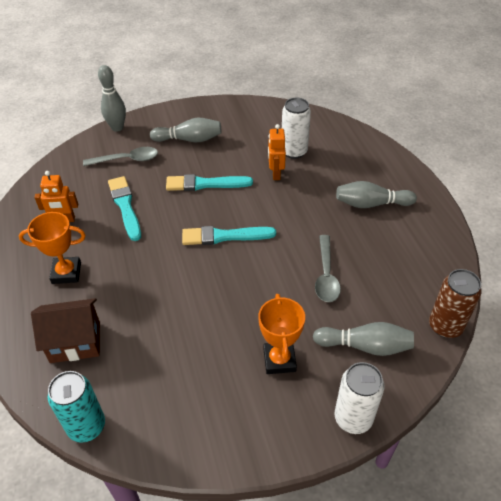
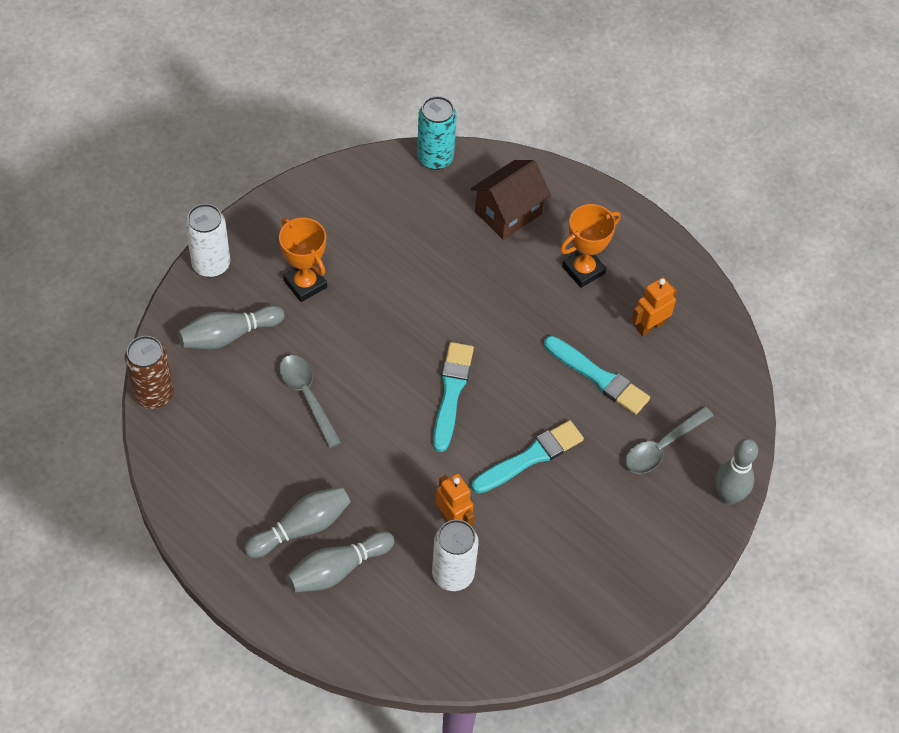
camera: 145 degrees right, 10 degrees up
(189, 139) = (611, 524): grey bowling pin -> grey bowling pin (337, 569)
(224, 236) = (451, 392): turquoise brush -> turquoise brush turned 45 degrees counterclockwise

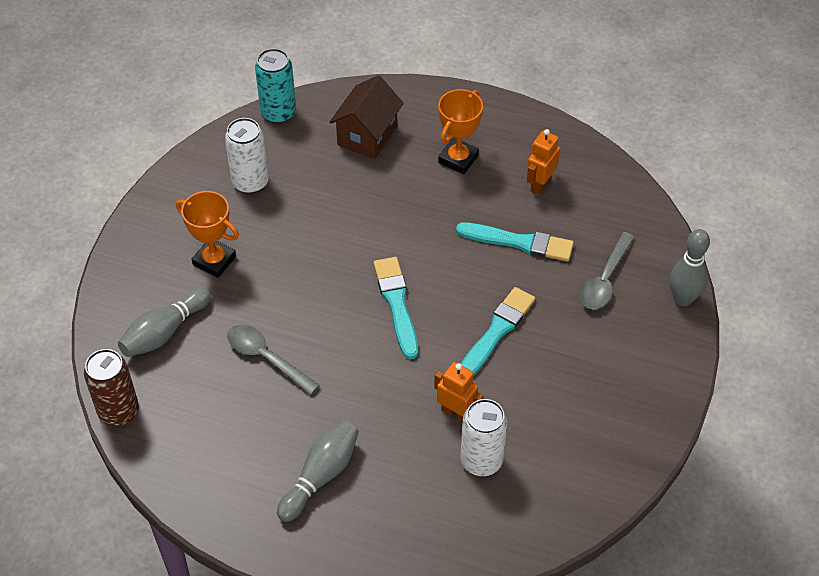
camera: 20 degrees left, 5 degrees down
(211, 264) = (116, 276): white can -> white can (250, 182)
(337, 569) = (373, 500): grey bowling pin -> none

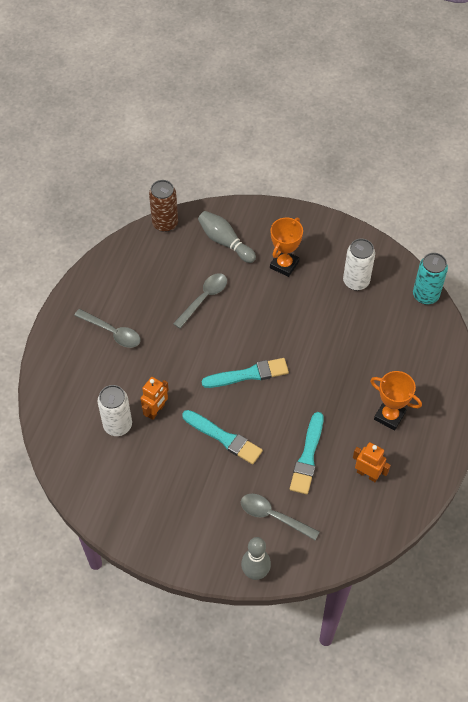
camera: 90 degrees right, 5 degrees up
(321, 476) = (112, 332): grey bowling pin -> grey spoon
(367, 135) = (408, 354): brown house -> none

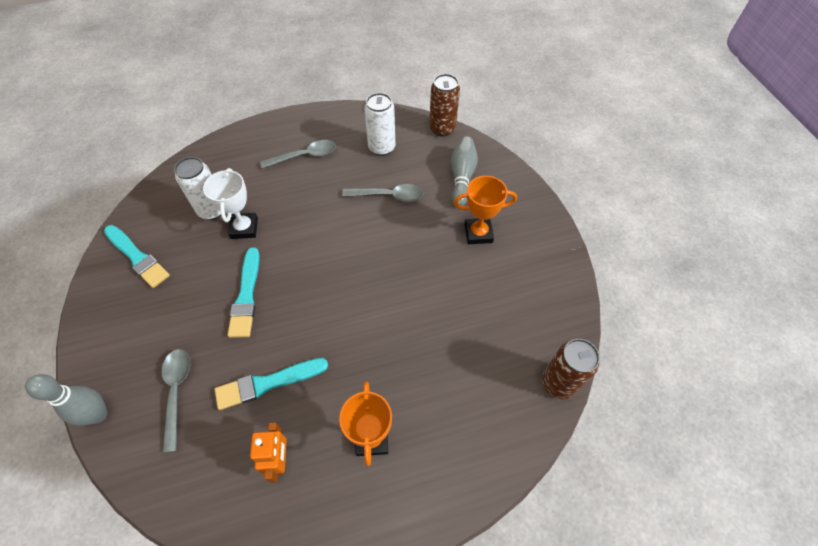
camera: 55 degrees right, 0 degrees up
(112, 332) = (305, 156): grey spoon -> grey spoon turned 105 degrees counterclockwise
(156, 411) = (244, 228): orange robot -> white trophy
(248, 374) = (332, 275): turquoise brush -> turquoise brush (137, 257)
(356, 281) = (514, 304): white can -> white can (381, 147)
(425, 295) = (558, 383): turquoise can -> brown can

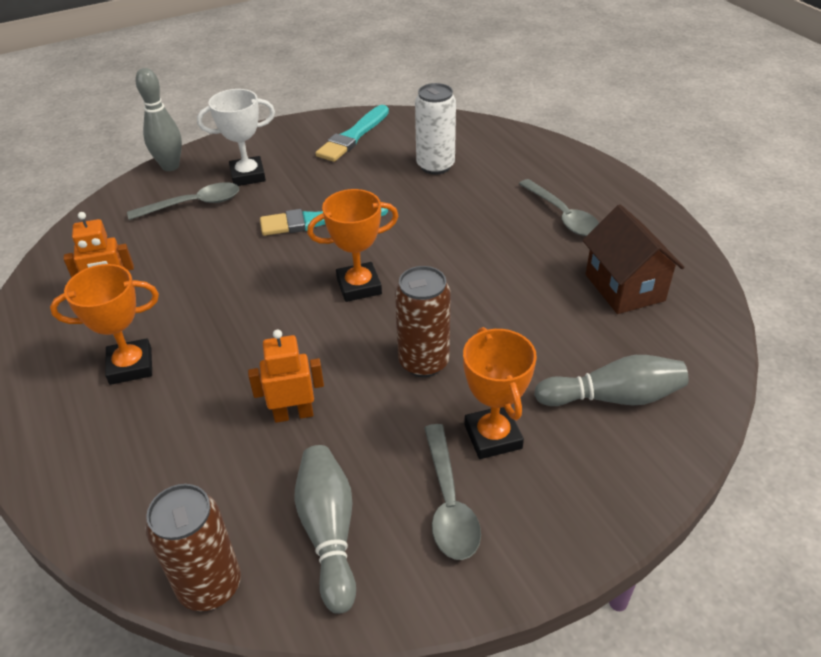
camera: 80 degrees right, 15 degrees down
(244, 228) = (417, 195): white trophy -> white trophy (248, 175)
(268, 383) = (204, 264): turquoise brush -> none
(333, 279) = (359, 286): none -> orange trophy
(381, 147) = (624, 287): white can -> brown house
(389, 196) = (527, 313): grey spoon -> grey spoon (449, 503)
(442, 129) = (716, 354): brown can -> brown can (424, 362)
(442, 330) = (293, 414): none -> orange robot
(530, 320) = (329, 532): none -> grey bowling pin

